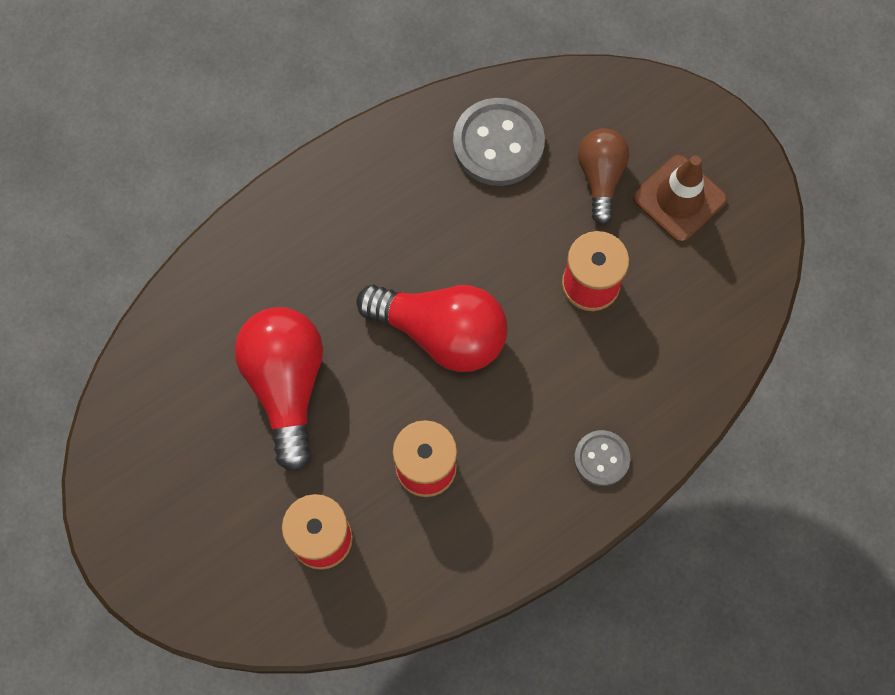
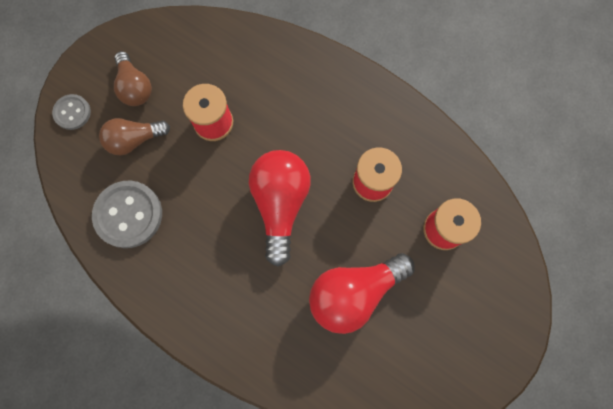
camera: 110 degrees left, 5 degrees up
(601, 458) = (326, 81): grey button -> grey button (72, 112)
(679, 198) = (135, 87): brown traffic cone -> brown light bulb

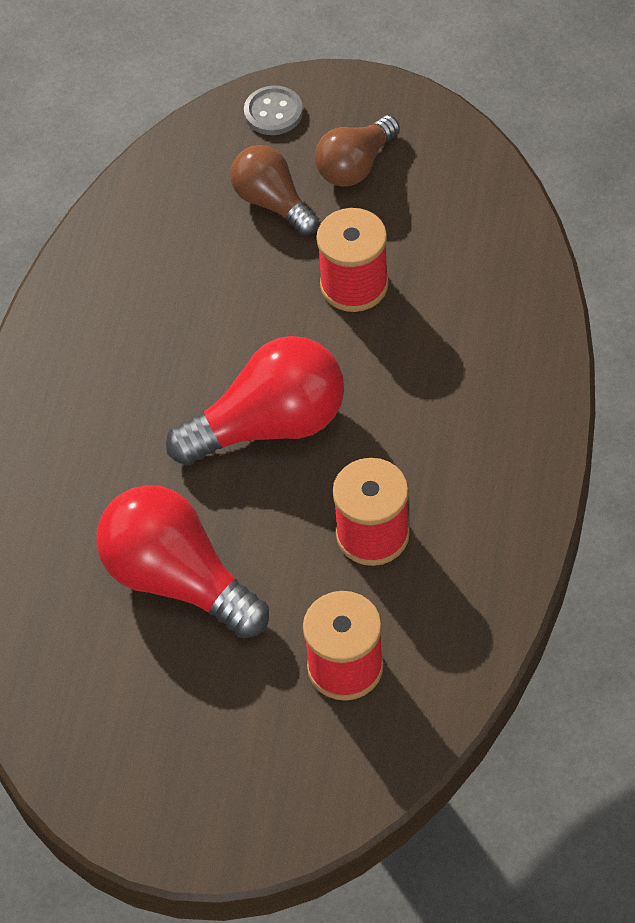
camera: 70 degrees right, 20 degrees down
(128, 215) = (155, 246): grey button -> none

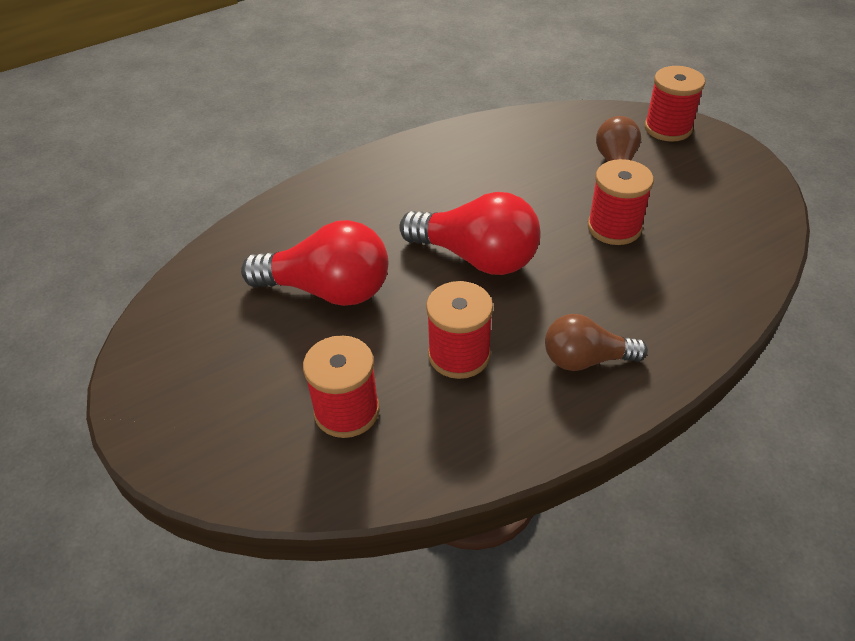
camera: 45 degrees right, 10 degrees down
(178, 579) = (328, 290): red light bulb -> red light bulb turned 105 degrees clockwise
(273, 112) = (668, 128): grey button -> red spool
(355, 166) = (687, 176): brown light bulb -> brown light bulb (585, 359)

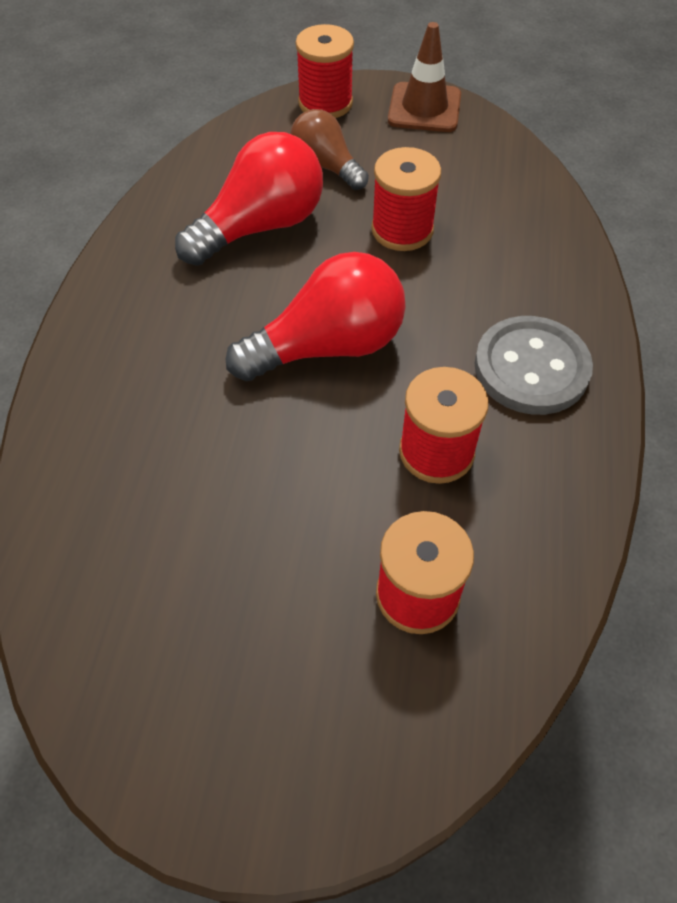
camera: 50 degrees left, 10 degrees up
(328, 290) = (234, 496): red light bulb -> red light bulb (260, 226)
(585, 359) = (531, 368): brown light bulb -> grey button
(738, 168) = (424, 108): none -> brown traffic cone

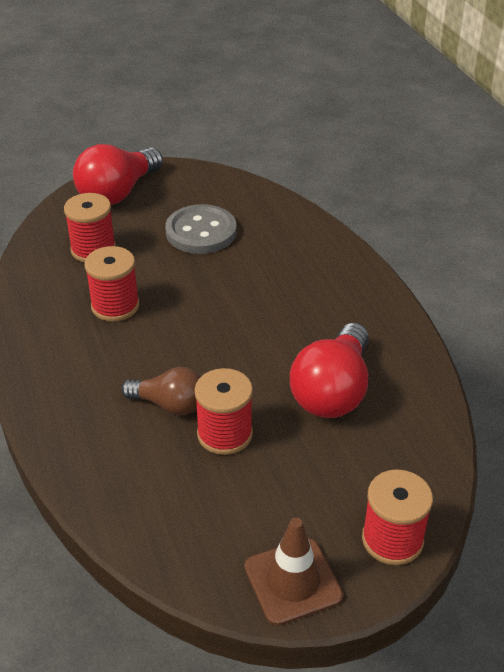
camera: 150 degrees right, 15 degrees down
(326, 166) = (330, 466): brown light bulb -> brown light bulb (169, 404)
(328, 346) = (218, 333): red light bulb -> red light bulb (118, 193)
(531, 368) = (76, 372): grey button -> grey button (201, 232)

